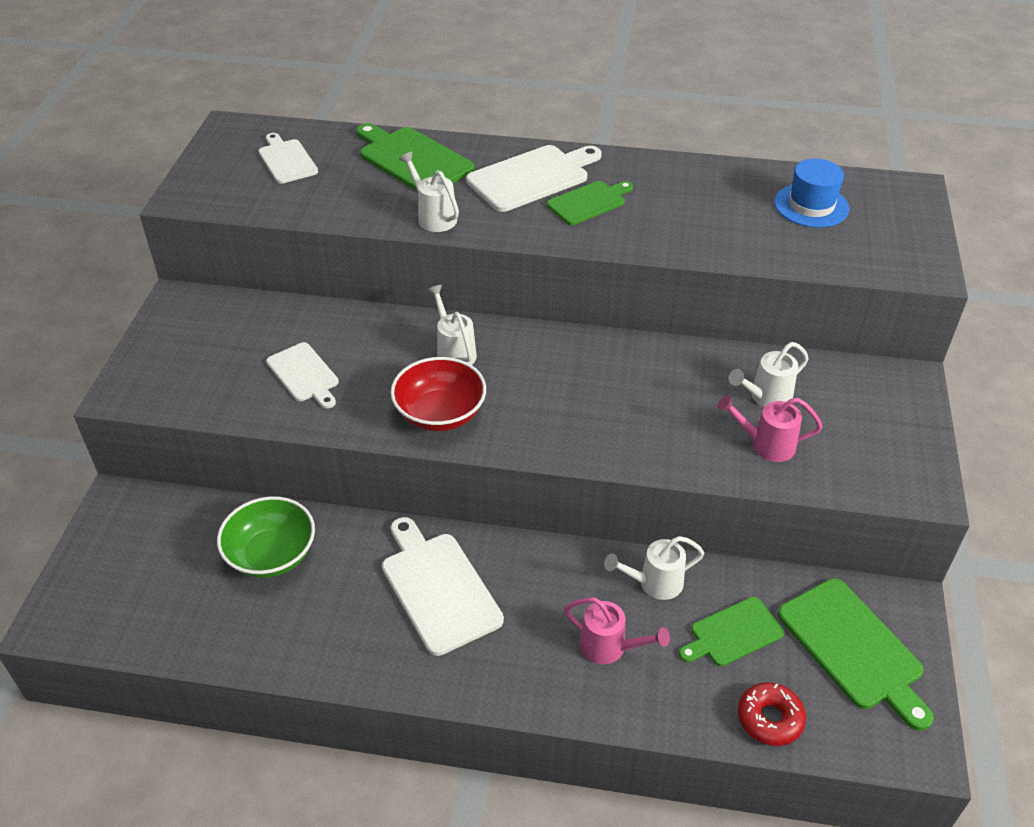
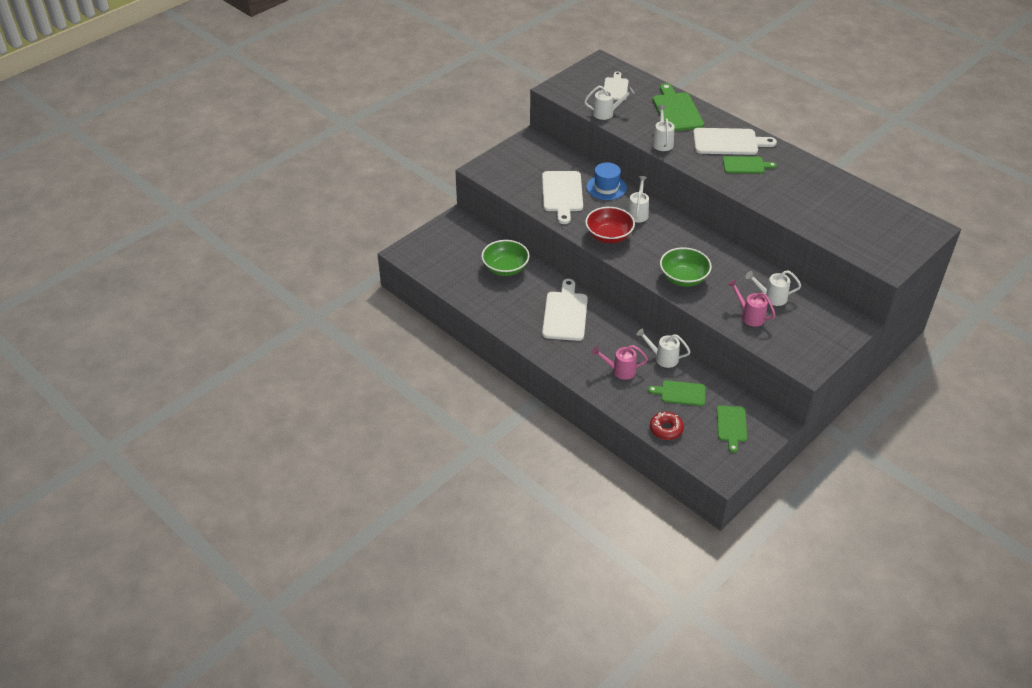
camera: 35 degrees right, 0 degrees up
(304, 205) = (606, 113): none -> white watering can
(304, 374) = (562, 194): white cutting board -> white cutting board, size x1.59
(609, 647) = (620, 370): pink watering can -> pink watering can turned 120 degrees clockwise
(616, 430) = (683, 278): none -> green bowl
(811, 206) = (863, 213): blue hat -> blue hat (606, 187)
(853, 648) = (731, 426): green cutting board -> green cutting board, size x0.63

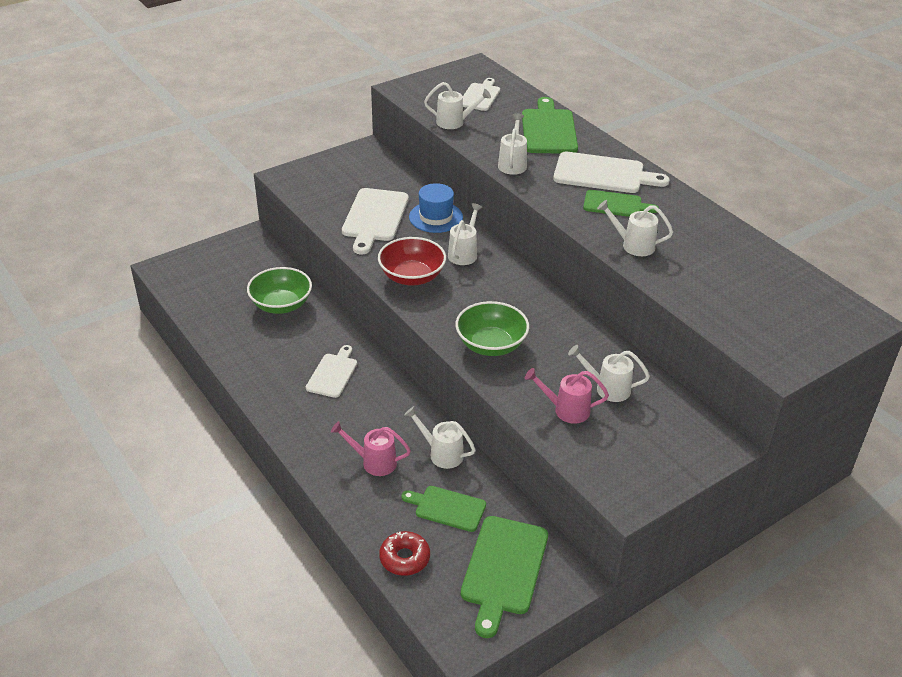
camera: 10 degrees right, 5 degrees down
(565, 314) = (333, 374): white cutting board -> white cutting board, size x0.63
(731, 426) = (503, 569): green cutting board -> green cutting board, size x1.59
(749, 316) = (566, 410): pink watering can -> pink watering can turned 45 degrees counterclockwise
(768, 195) = (633, 245): none -> white watering can

